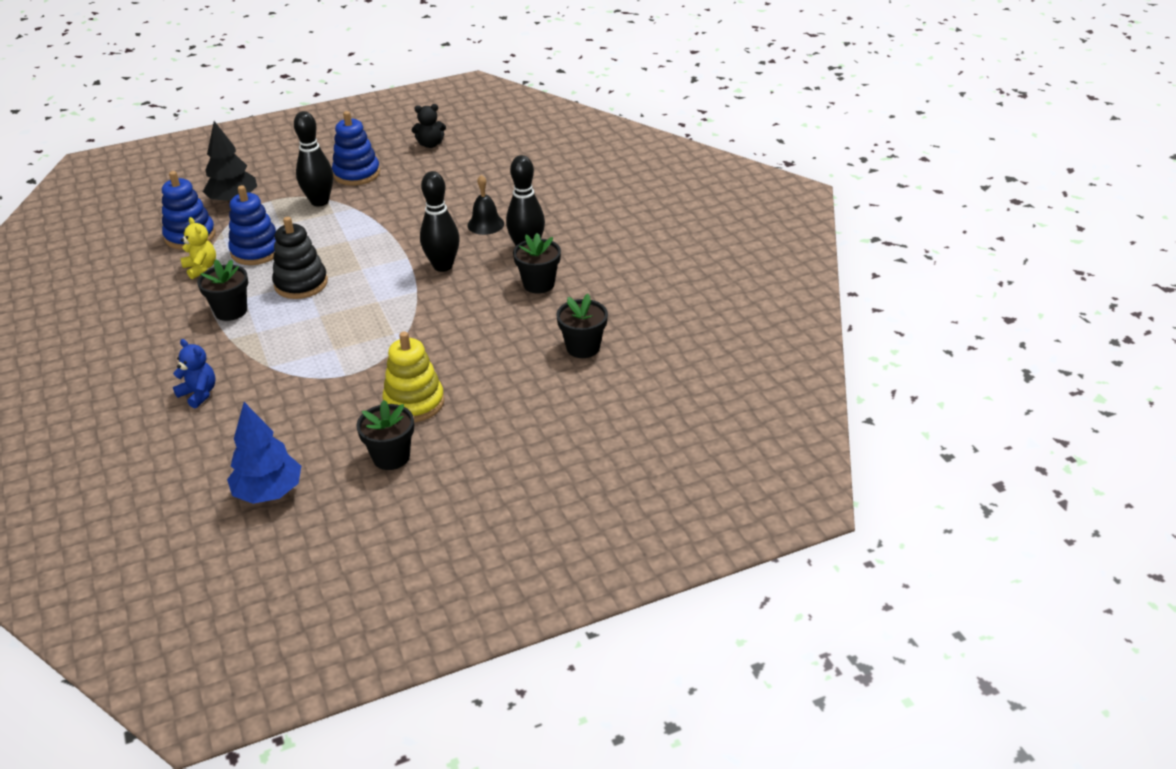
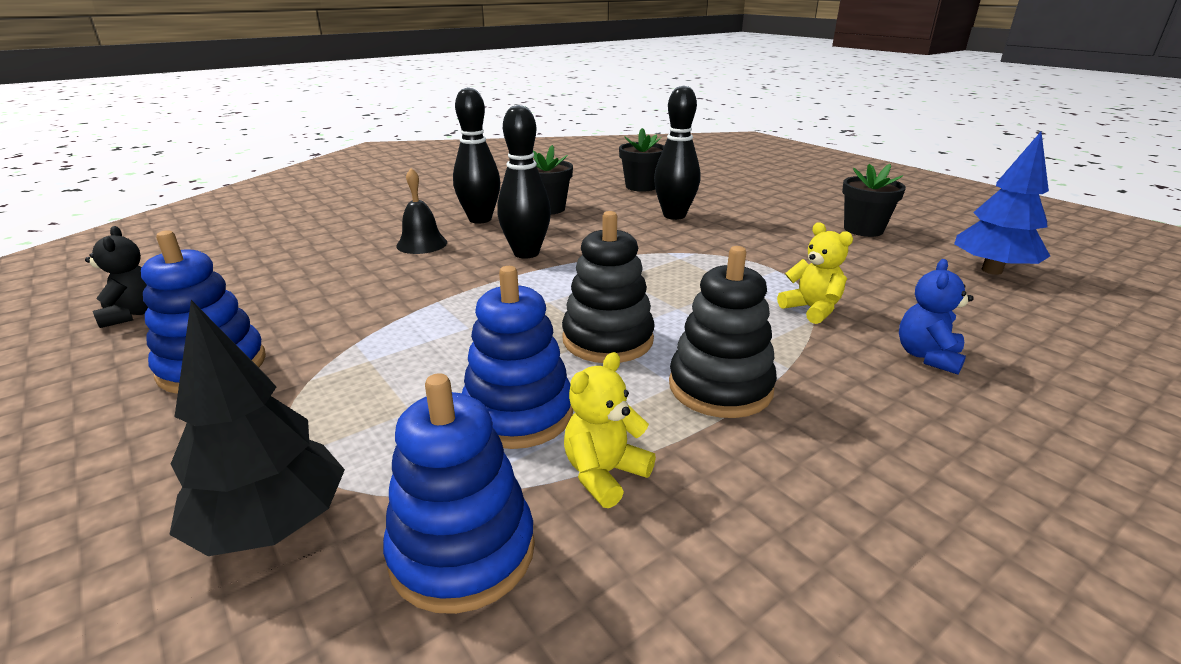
camera: 105 degrees left, 10 degrees down
(231, 311) = (720, 387): black flower pot -> black stacking toy
(279, 370) = (811, 309): none -> yellow teddy bear
(319, 201) = (320, 384): black bowling pin -> black bowling pin (674, 215)
(414, 403) = (781, 232): yellow stacking toy -> none

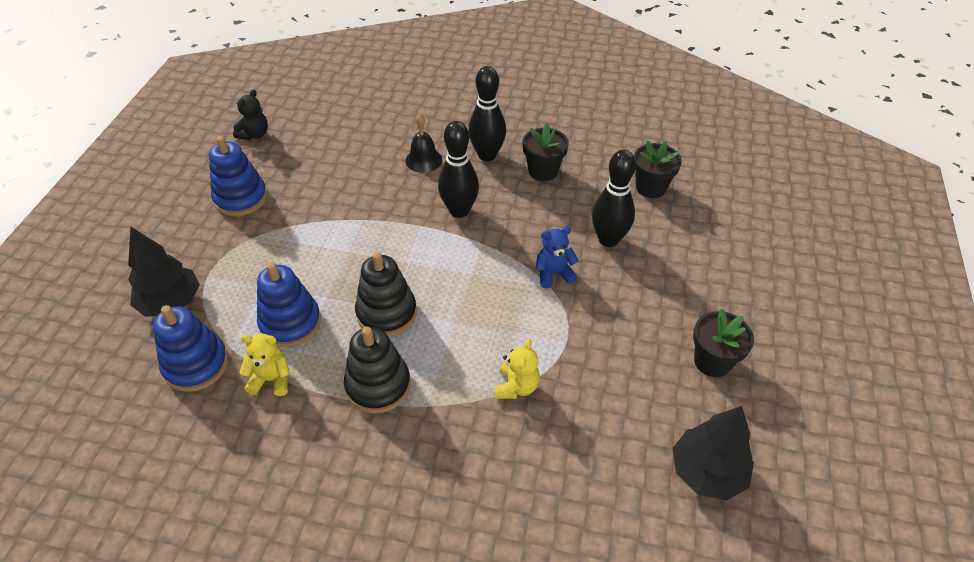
camera: 50 degrees right, 20 degrees up
(927, 356) = (502, 469): blue teddy bear -> blue teddy bear (553, 273)
(991, 270) = (707, 472): blue tree -> black tree

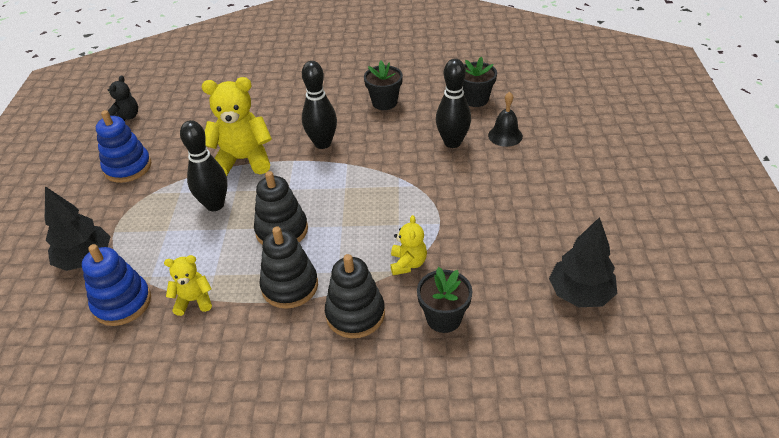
camera: 10 degrees left, 5 degrees down
(290, 323) = (199, 254): blue stacking toy -> none
(366, 214) = (243, 160): none -> yellow teddy bear
(423, 160) = (281, 111): black bell -> black bell (505, 135)
(441, 437) = (355, 314): none -> black stacking toy
(487, 155) = (334, 99): black bowling pin -> black bowling pin (215, 205)
(553, 273) = (415, 175): blue teddy bear -> none
(712, 361) = (561, 214): black flower pot -> black flower pot (444, 318)

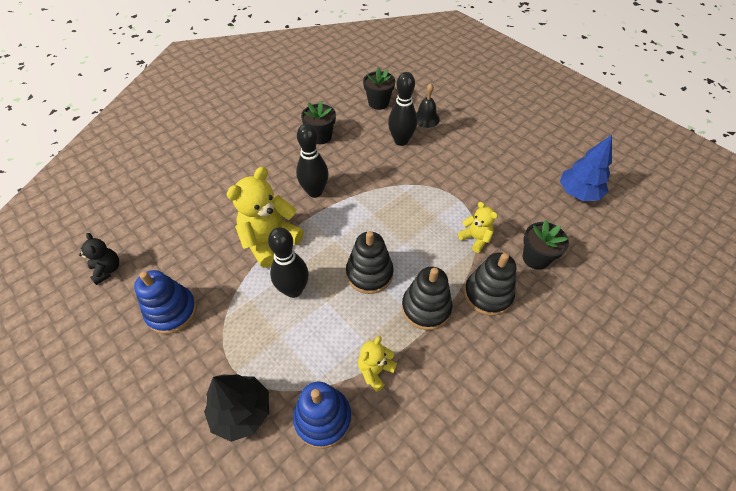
camera: 45 degrees left, 10 degrees up
(580, 294) = (578, 193): black tree -> blue tree

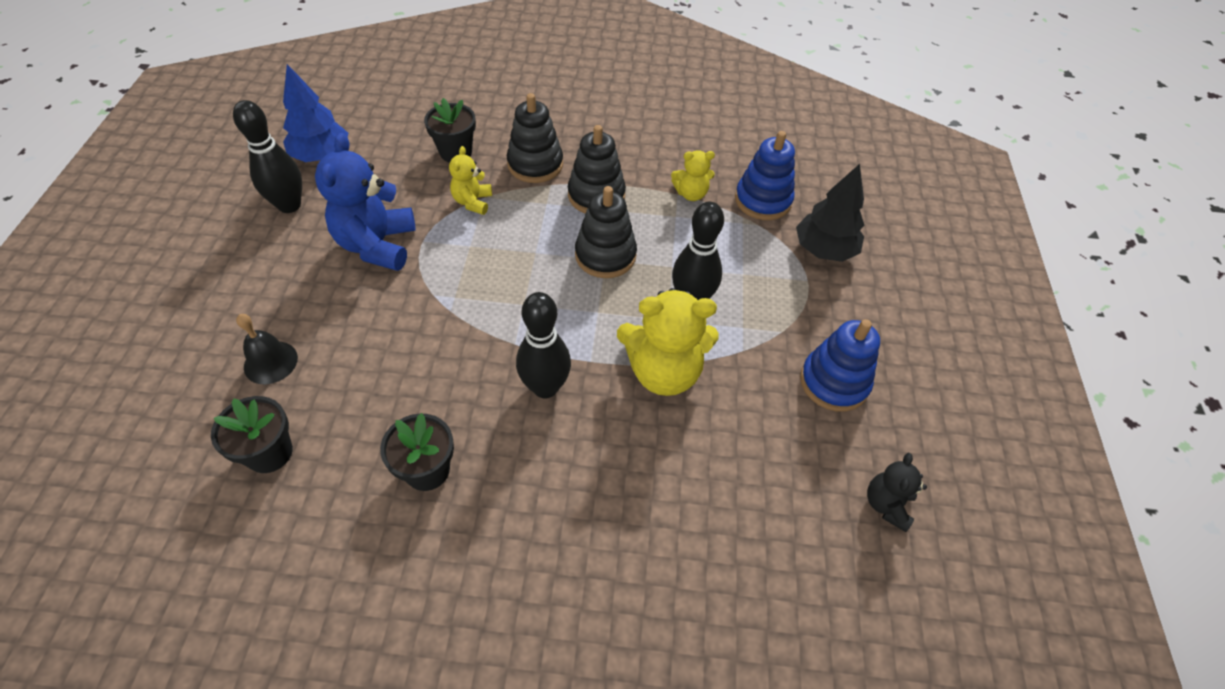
camera: 135 degrees left, 0 degrees up
(401, 141) = (353, 360): black bowling pin -> black bowling pin (289, 205)
(473, 181) = (377, 245): none -> blue teddy bear

